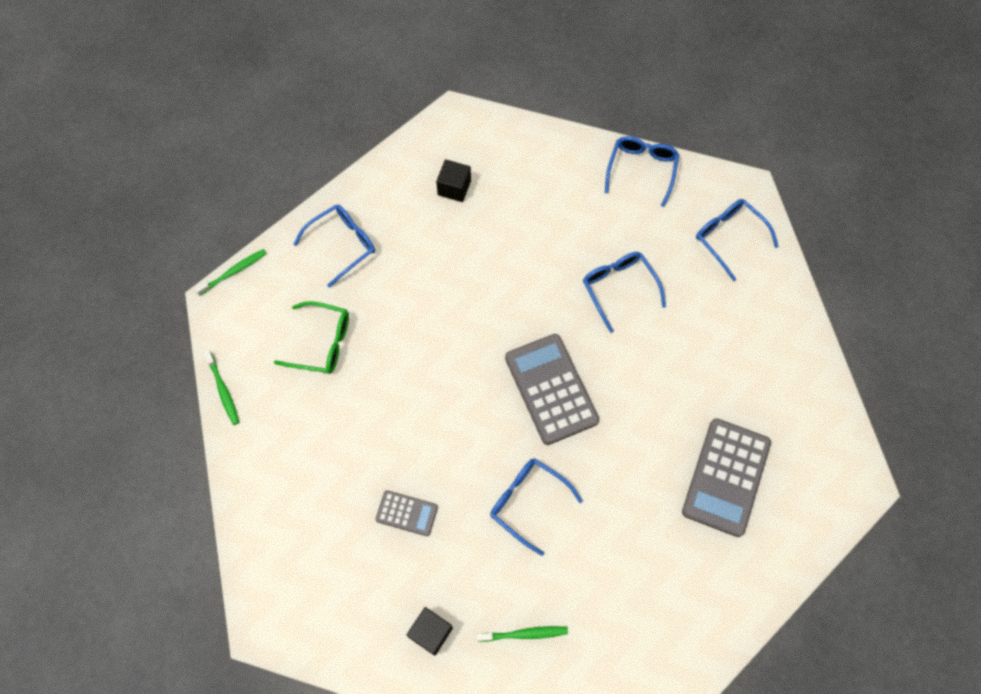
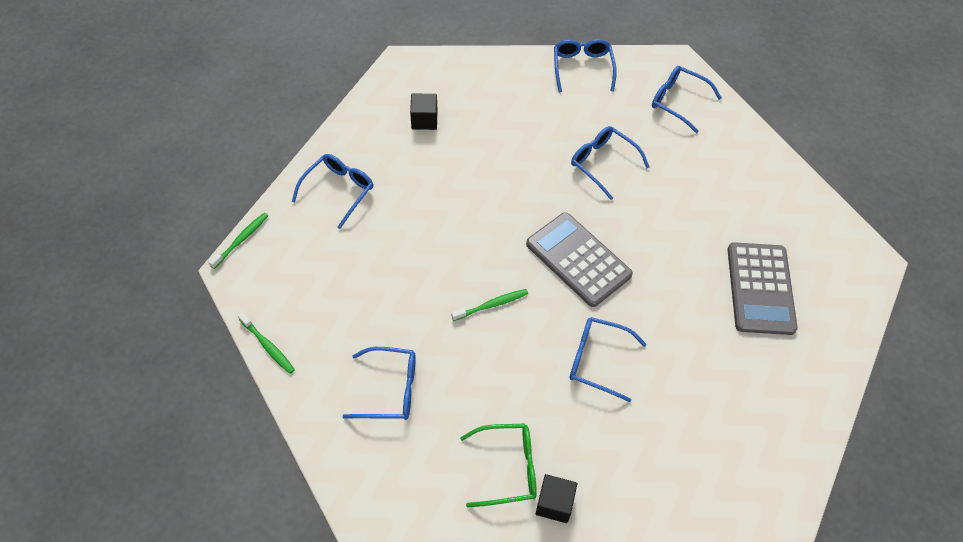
camera: 20 degrees left, 10 degrees down
(320, 469) = (390, 389): none -> blue glasses
(322, 343) = (350, 278): green glasses -> green glasses (508, 468)
(407, 513) = (489, 403): grey calculator -> none
(524, 634) = (642, 476): green toothbrush -> green toothbrush (491, 305)

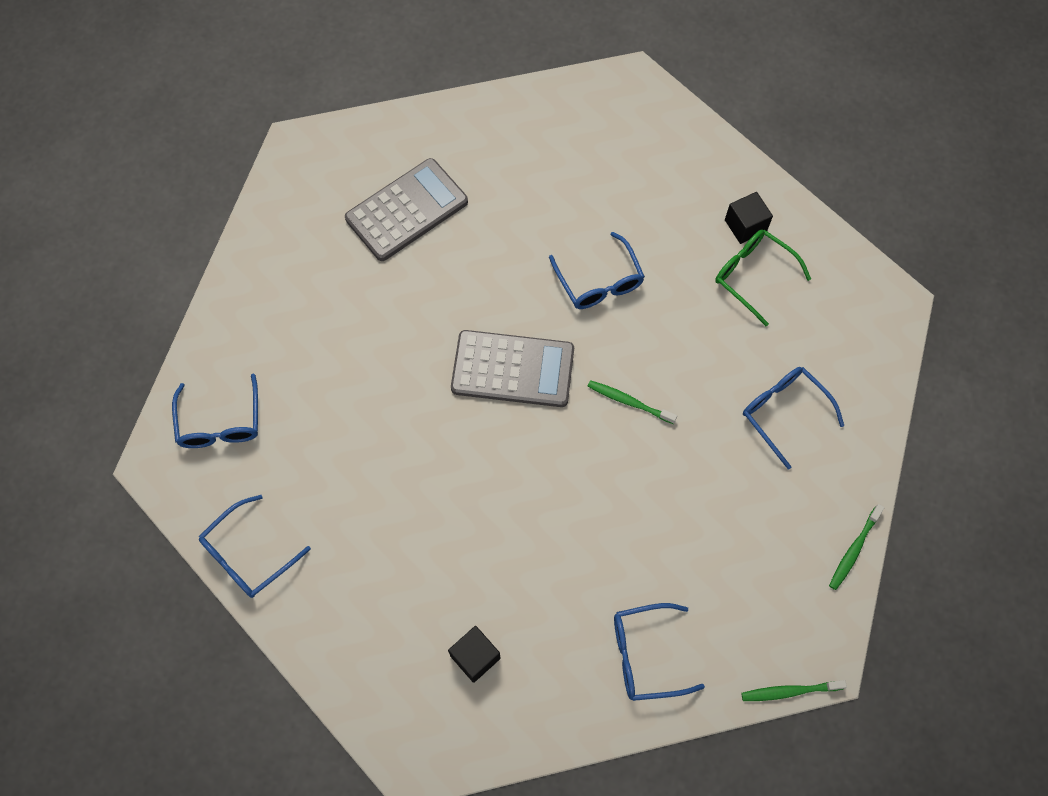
camera: 130 degrees left, 10 degrees up
(267, 346) = (854, 549): green toothbrush -> green toothbrush turned 150 degrees counterclockwise
(578, 260) = (513, 369): grey calculator -> grey calculator turned 90 degrees counterclockwise
(603, 163) = (374, 432): blue glasses -> none

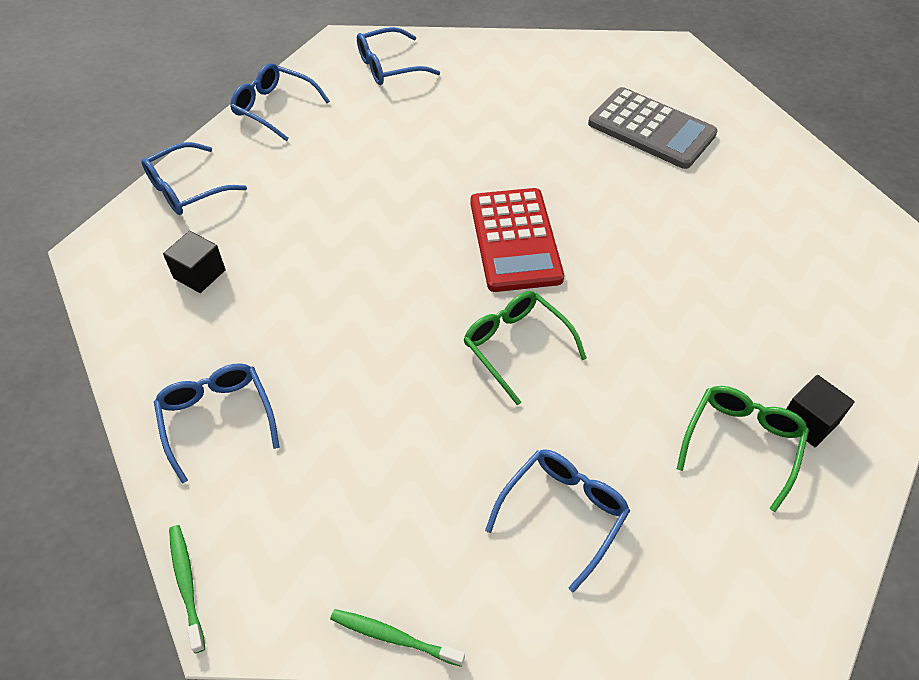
camera: 75 degrees right, 15 degrees down
(513, 369) = (515, 240): grey calculator -> red calculator
(599, 281) = (652, 290): blue glasses -> blue glasses (186, 189)
(629, 402) = (516, 346): green toothbrush -> green glasses

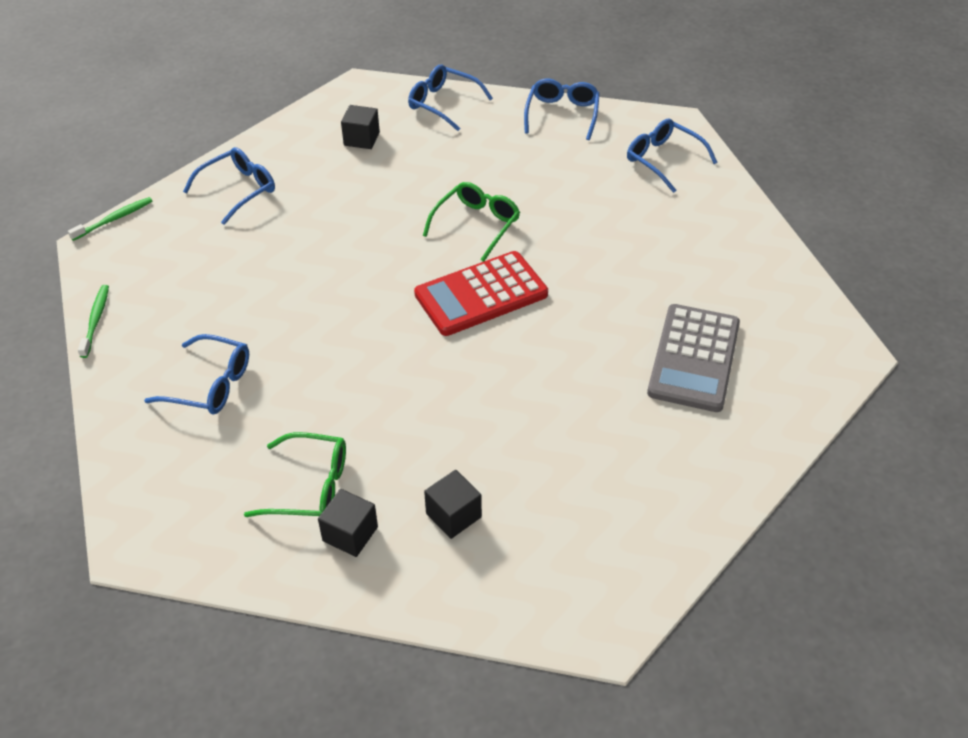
camera: 70 degrees right, 5 degrees down
(516, 346) = (361, 322): green glasses -> green glasses (476, 225)
(797, 335) = (453, 515): none -> black cube

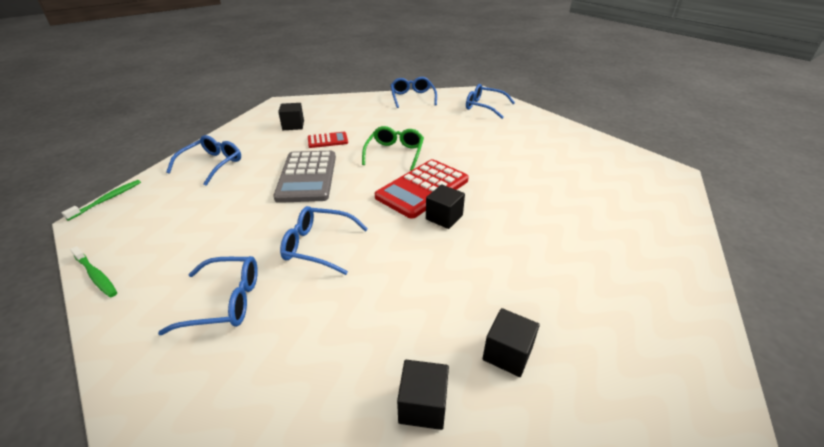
camera: 20 degrees left, 10 degrees down
(96, 320) = (96, 275): green toothbrush -> green toothbrush turned 150 degrees clockwise
(310, 487) = (360, 369): green glasses -> none
(397, 180) = (327, 140): none -> red calculator
(443, 103) = (338, 103): blue glasses -> blue glasses (318, 245)
(483, 344) = (444, 217): none -> black cube
(694, 358) = (588, 194): grey calculator -> grey calculator (307, 177)

